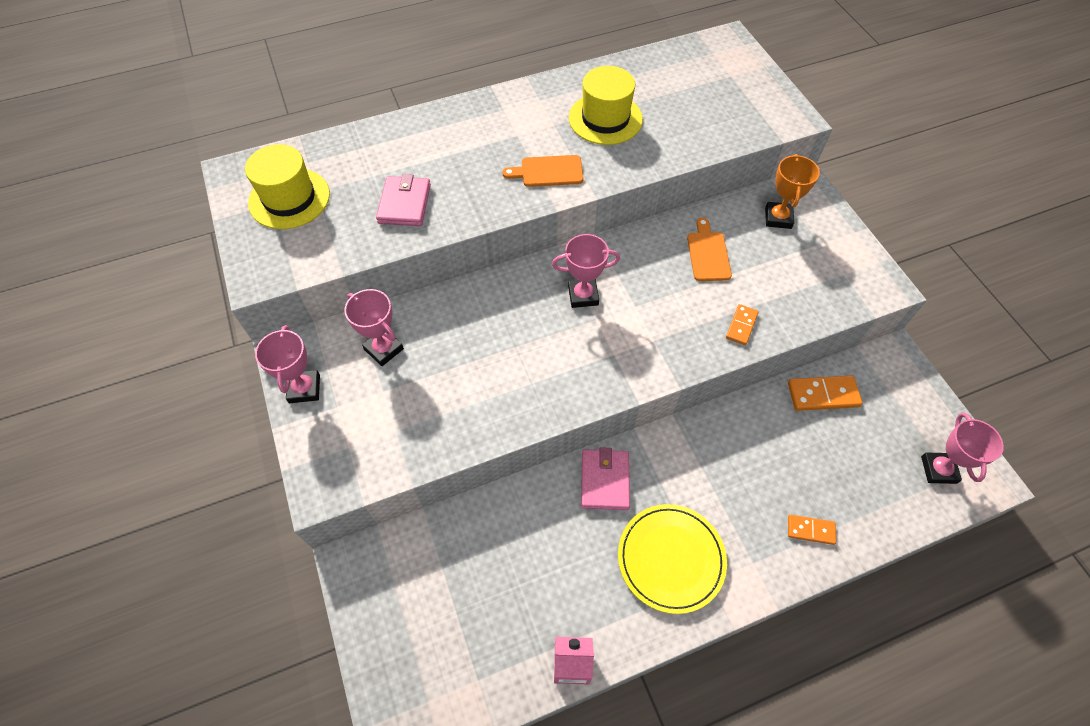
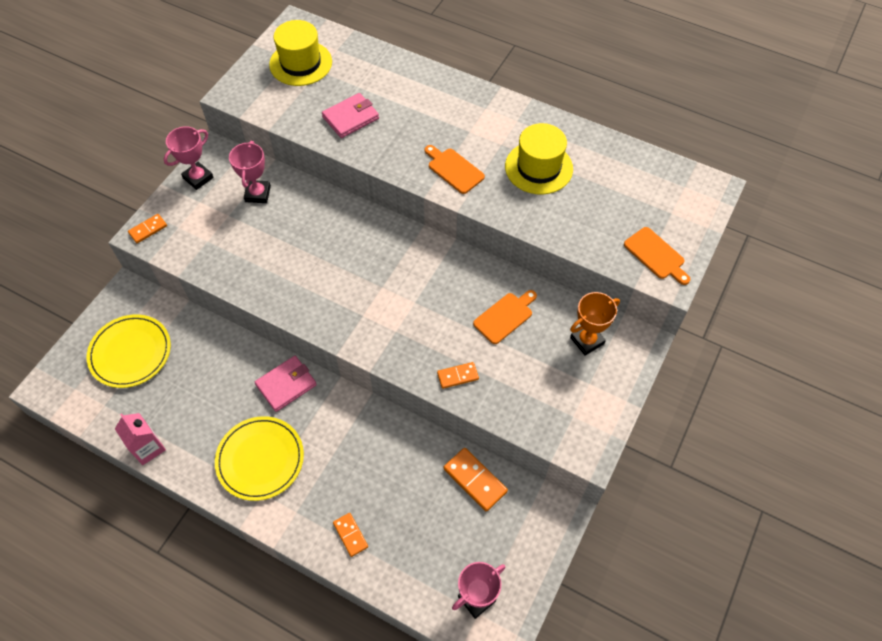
camera: 50 degrees right, 0 degrees up
(321, 479) = (148, 229): none -> orange domino
(434, 609) = (130, 353): none -> yellow plate
(583, 295) = (395, 267): pink trophy -> none
(764, 110) = (656, 255): none -> orange cutting board

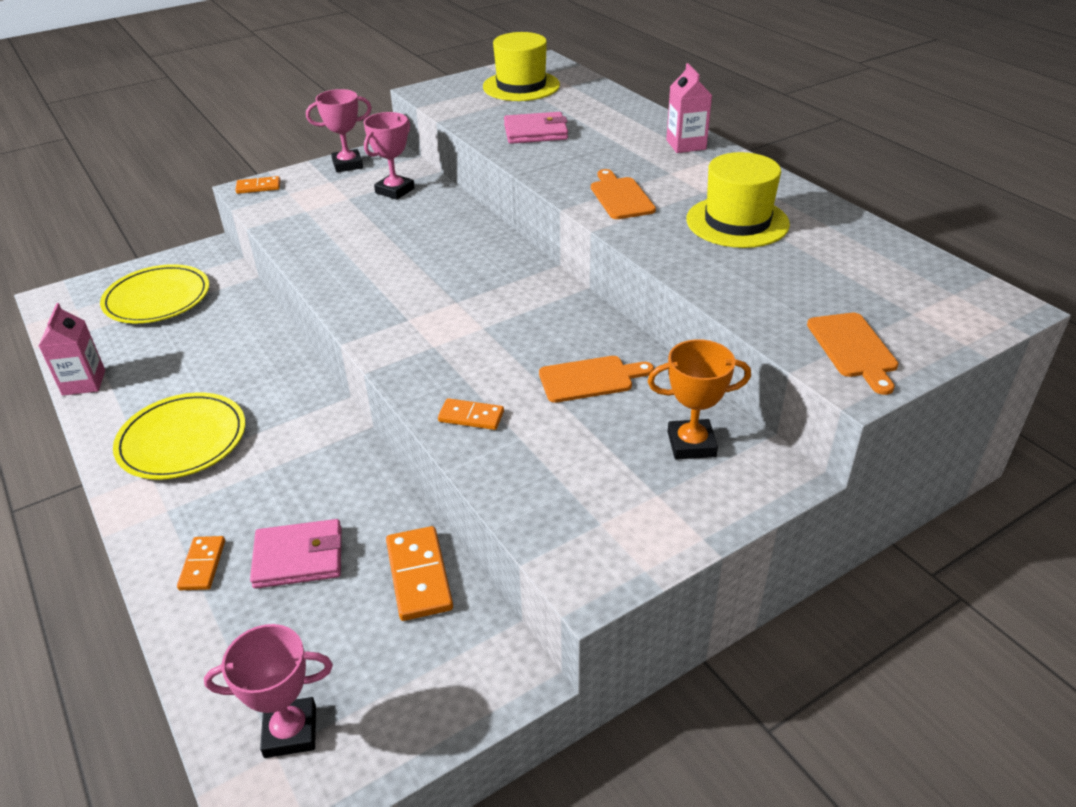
camera: 30 degrees right, 20 degrees down
(286, 385) = (281, 381): pink wallet -> pink wallet (298, 557)
(462, 96) = (686, 145): none -> pink carton

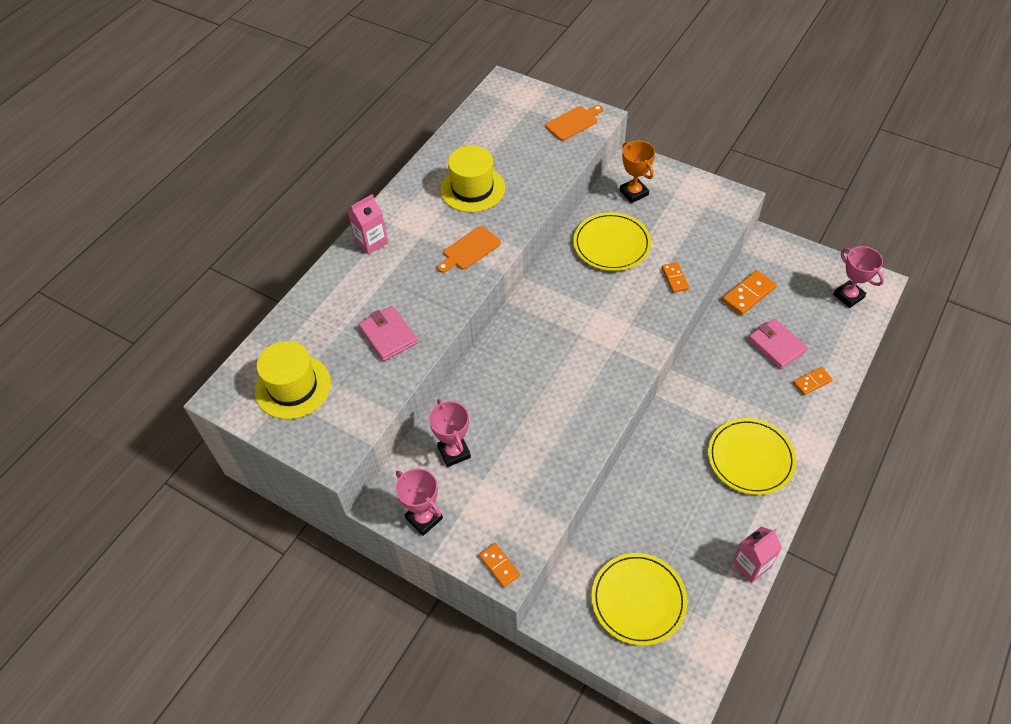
camera: 115 degrees left, 15 degrees up
(395, 191) = (454, 452): pink trophy -> pink trophy turned 60 degrees clockwise
(590, 379) = (611, 244): orange cutting board -> yellow plate

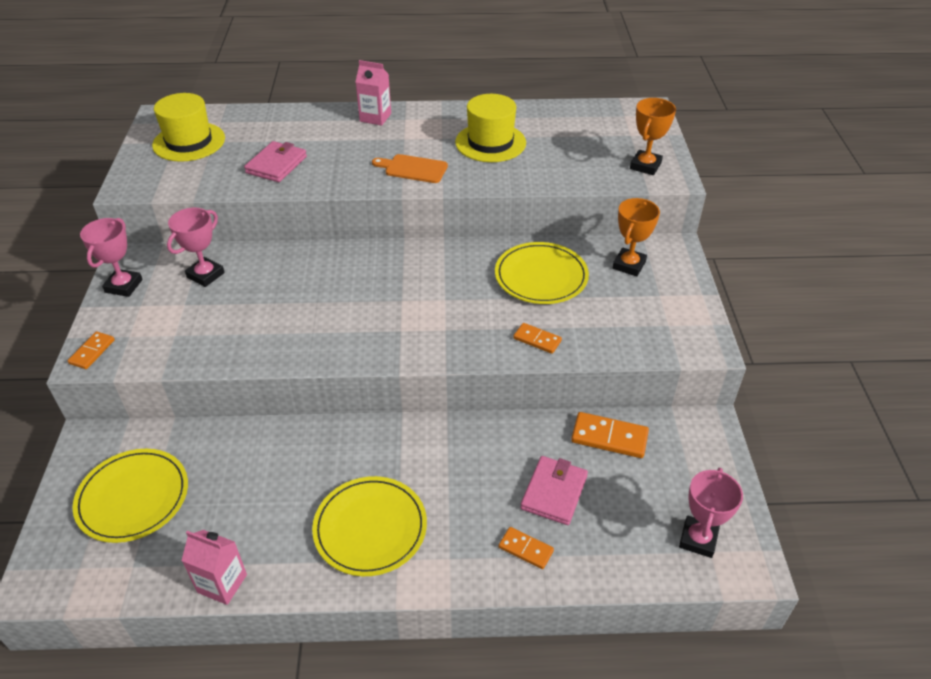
camera: 55 degrees right, 10 degrees down
(573, 122) = (645, 166): orange cutting board -> orange trophy
(675, 278) = (537, 340): orange domino -> orange domino turned 75 degrees clockwise

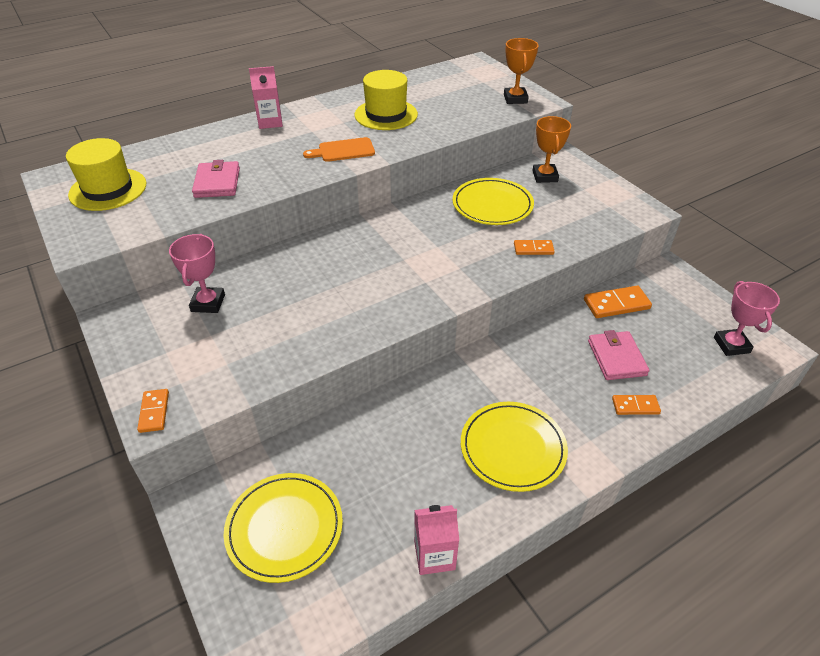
camera: 30 degrees left, 0 degrees up
(124, 286) = (131, 342): pink trophy -> none

